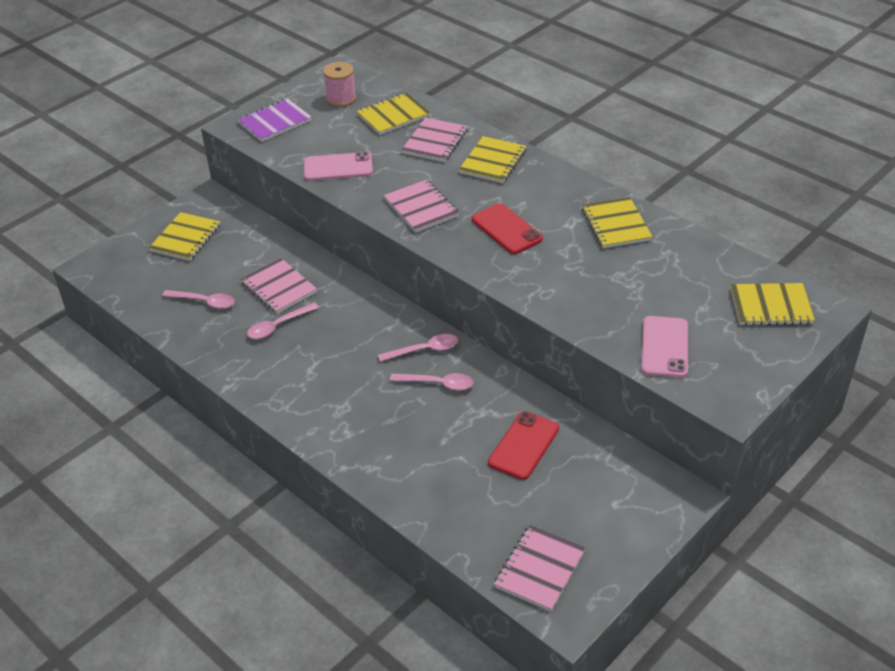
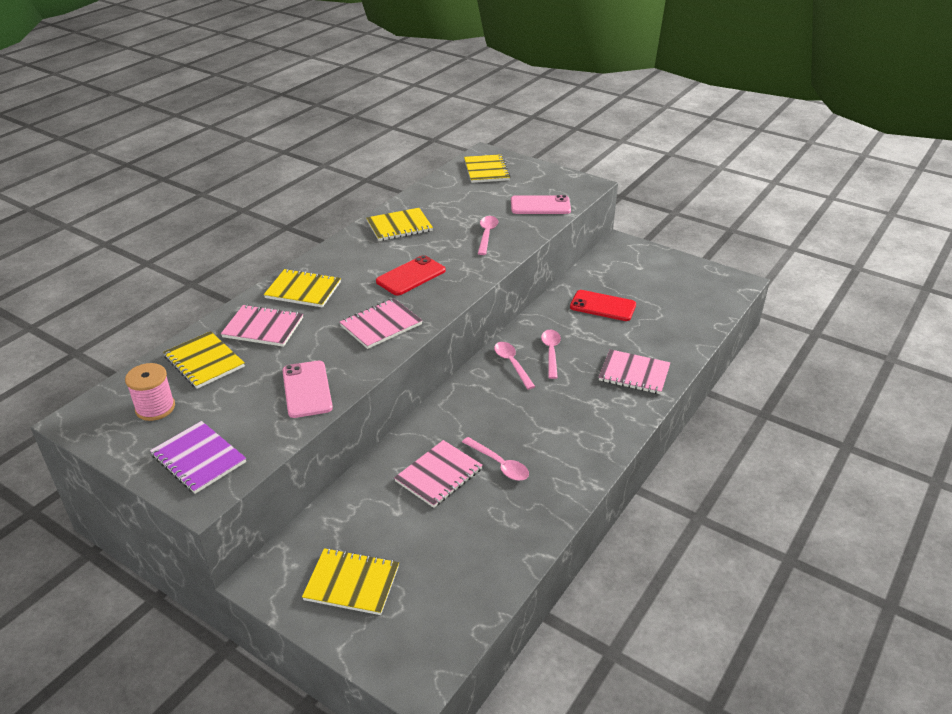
camera: 100 degrees left, 5 degrees down
(205, 302) = (471, 534): pink spoon -> pink spoon (487, 234)
(540, 569) = (709, 293): pink notebook -> pink notebook (634, 373)

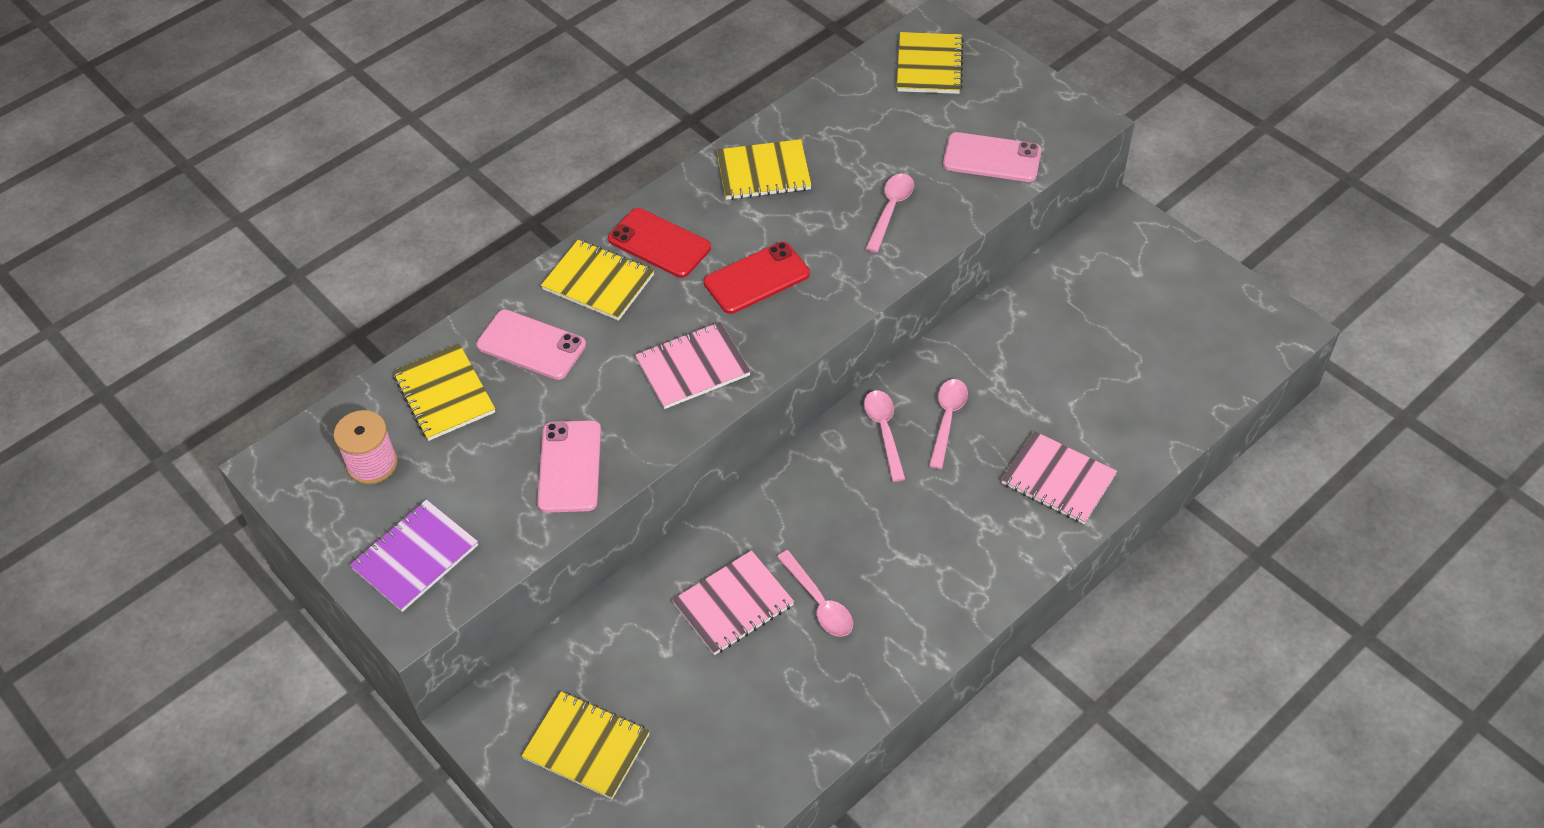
camera: 15 degrees right, 15 degrees up
(198, 459) = (415, 557): purple notebook -> purple notebook turned 75 degrees clockwise
(263, 327) = (531, 345): pink notebook -> pink phone
(602, 306) = (1053, 343): red phone -> red phone (659, 243)

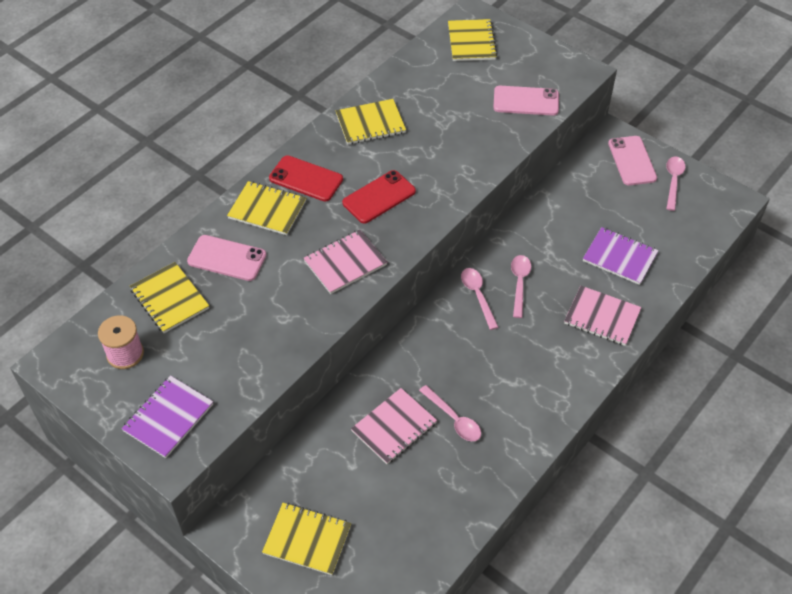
camera: 10 degrees left, 0 degrees up
(570, 466) = (270, 341): pink phone -> pink phone (632, 161)
(891, 209) = (463, 142): pink spoon -> pink spoon (673, 181)
(1100, 396) = (619, 257): none -> purple notebook

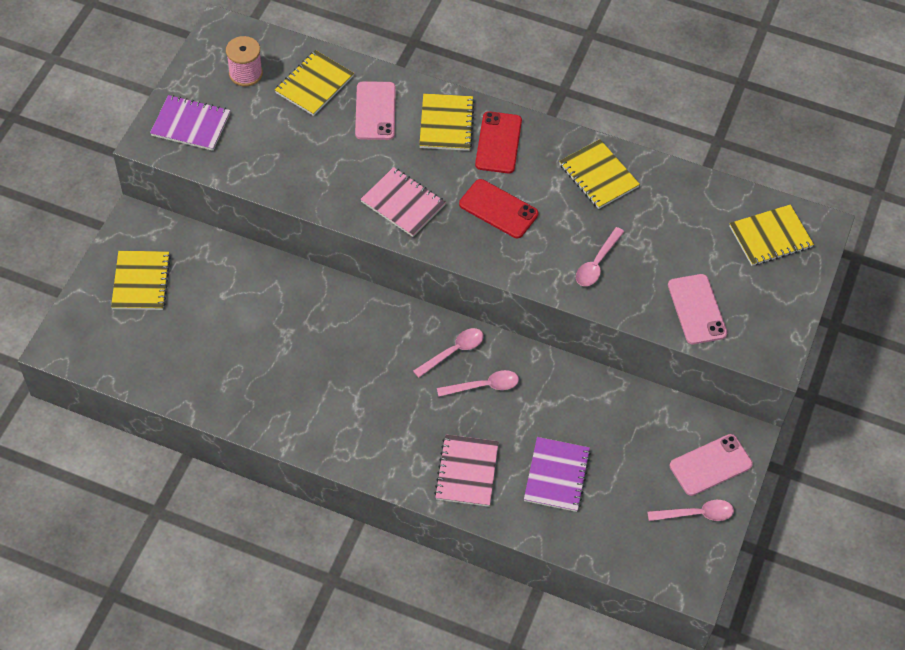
camera: 70 degrees right, 5 degrees up
(394, 427) = (274, 317): pink notebook -> none
(454, 419) = (297, 364): pink spoon -> pink spoon (596, 264)

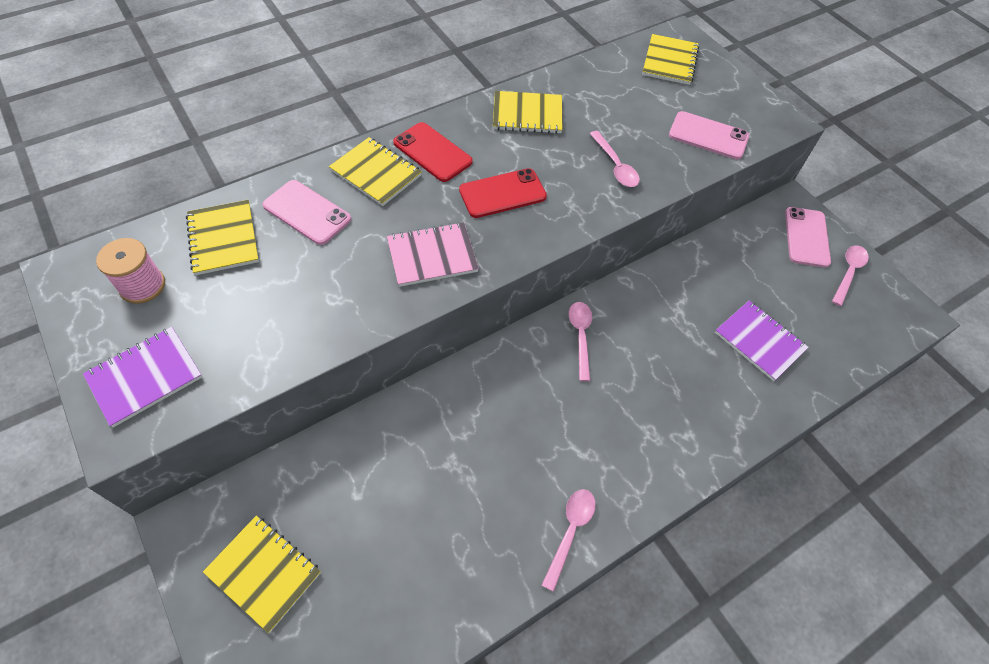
camera: 55 degrees left, 0 degrees up
(466, 471) = (716, 406): pink notebook -> none
(484, 386) = (633, 336): pink spoon -> pink spoon (570, 531)

